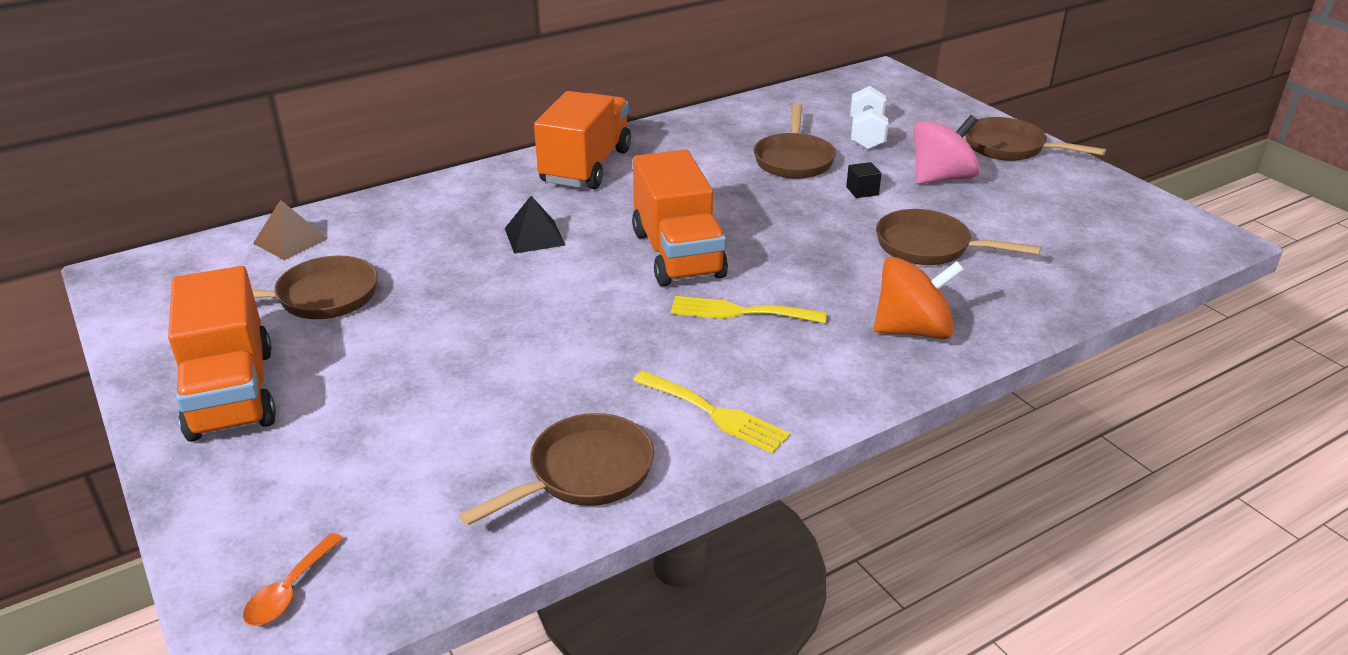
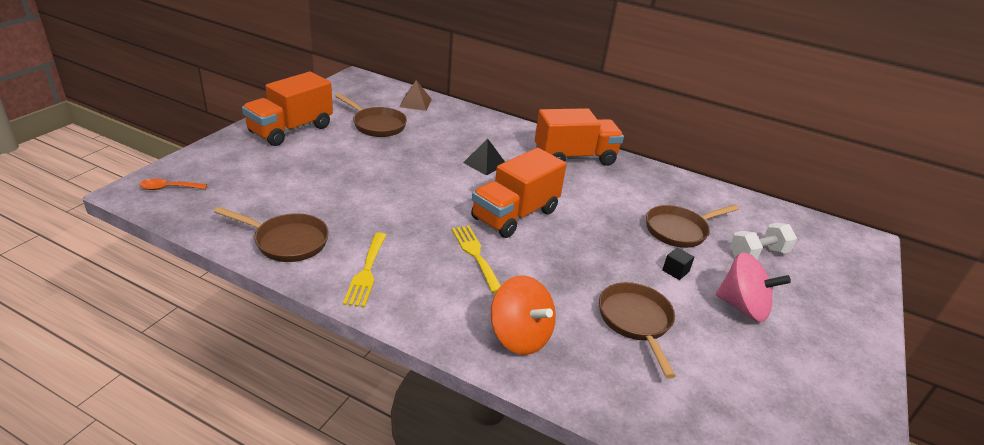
camera: 55 degrees right, 0 degrees up
(1010, 148) = (843, 337): brown pan -> none

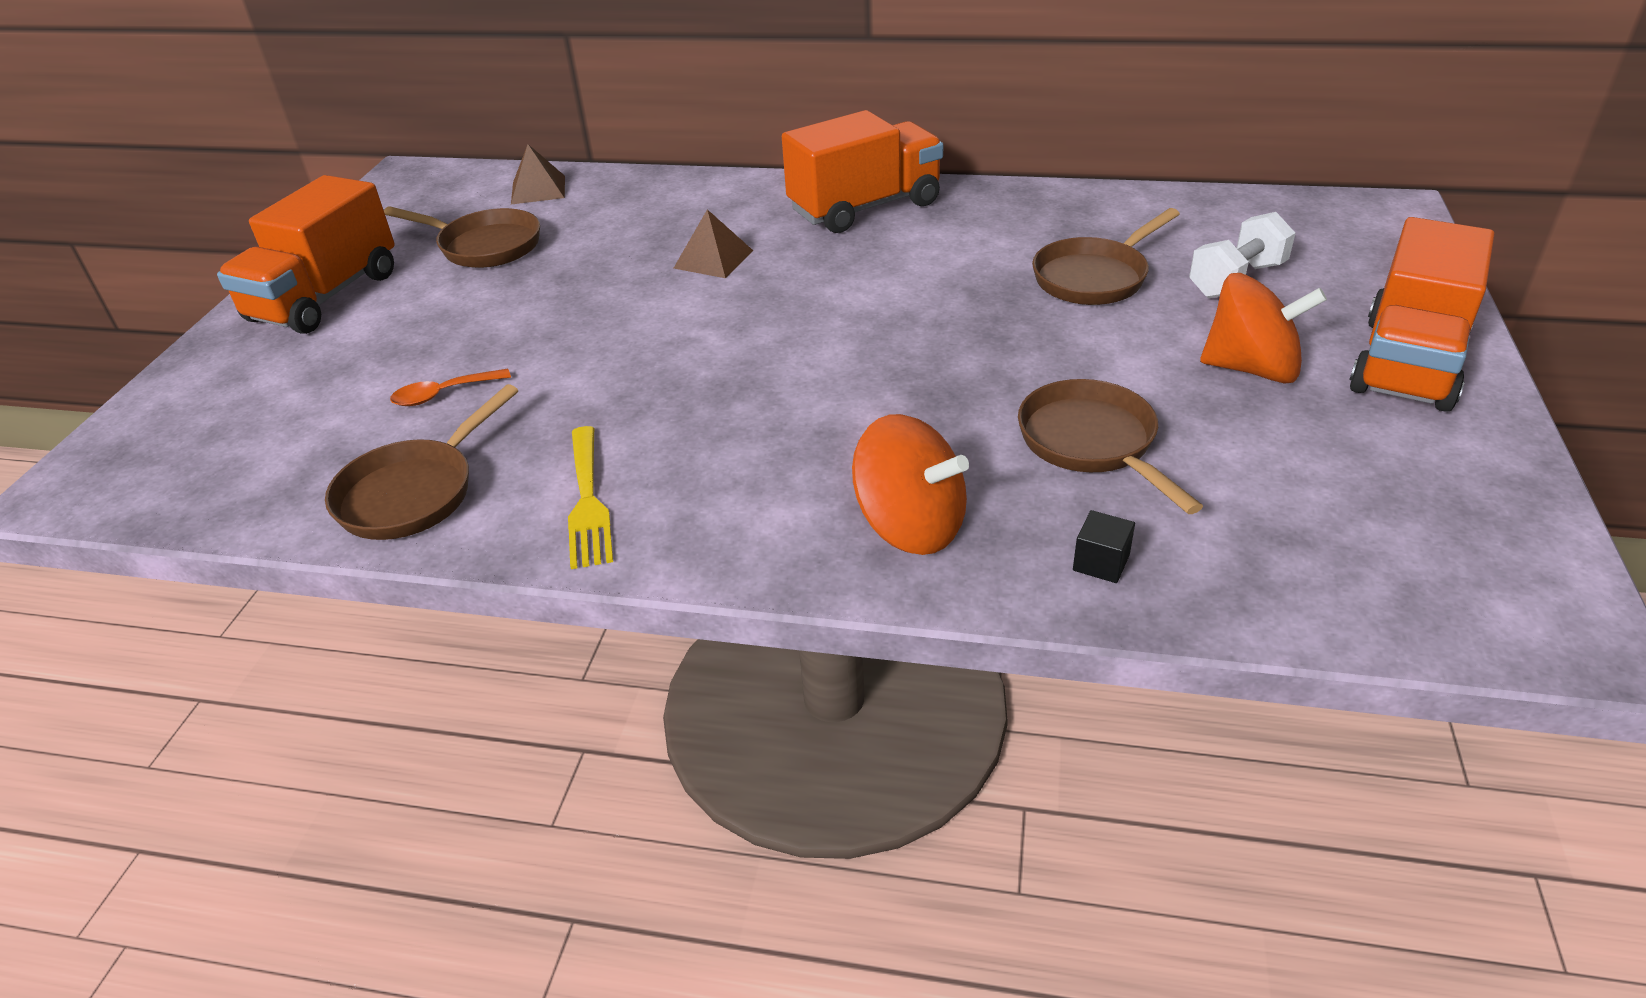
camera: 10 degrees left, 5 degrees up
(169, 188) = (133, 464): orange spoon -> orange spoon (443, 394)
(287, 242) = (413, 493): brown pan -> brown pan turned 120 degrees clockwise
(475, 255) = (769, 415): yellow fork -> none
(485, 163) = (713, 259): black pyramid -> brown pyramid
(515, 215) = (807, 330): orange truck -> orange truck (1408, 363)
(675, 271) = (1118, 344): black cube -> black cube (1101, 563)
(743, 307) = (1251, 369): pink spinning top -> orange spinning top

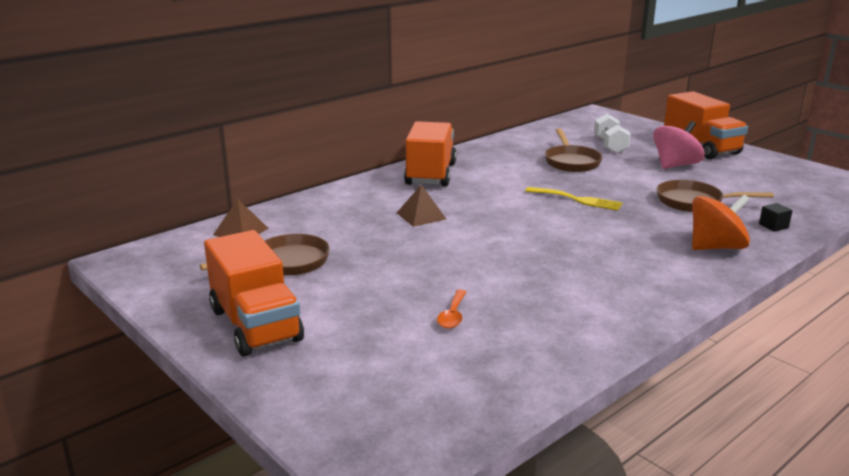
camera: 55 degrees left, 15 degrees down
(413, 493) = (551, 347): brown pan -> none
(588, 502) = (617, 304): yellow fork -> yellow fork (577, 199)
(1251, 369) = (675, 165): orange spinning top -> pink spinning top

